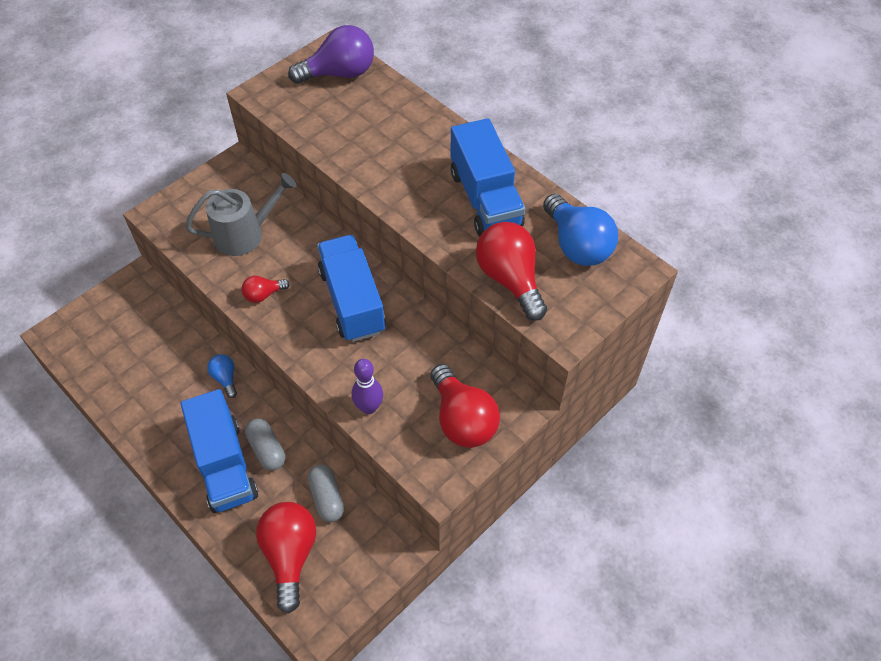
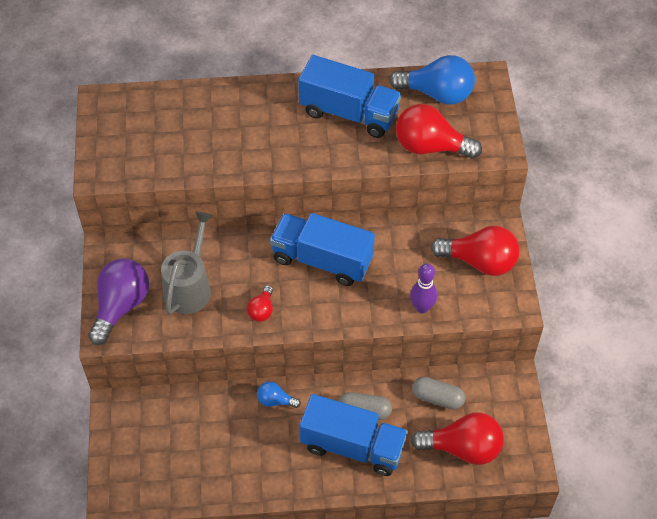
camera: 50 degrees left, 0 degrees up
(290, 555) = (463, 448): red light bulb -> red light bulb turned 150 degrees clockwise
(339, 73) = (134, 114): purple light bulb -> purple light bulb (121, 306)

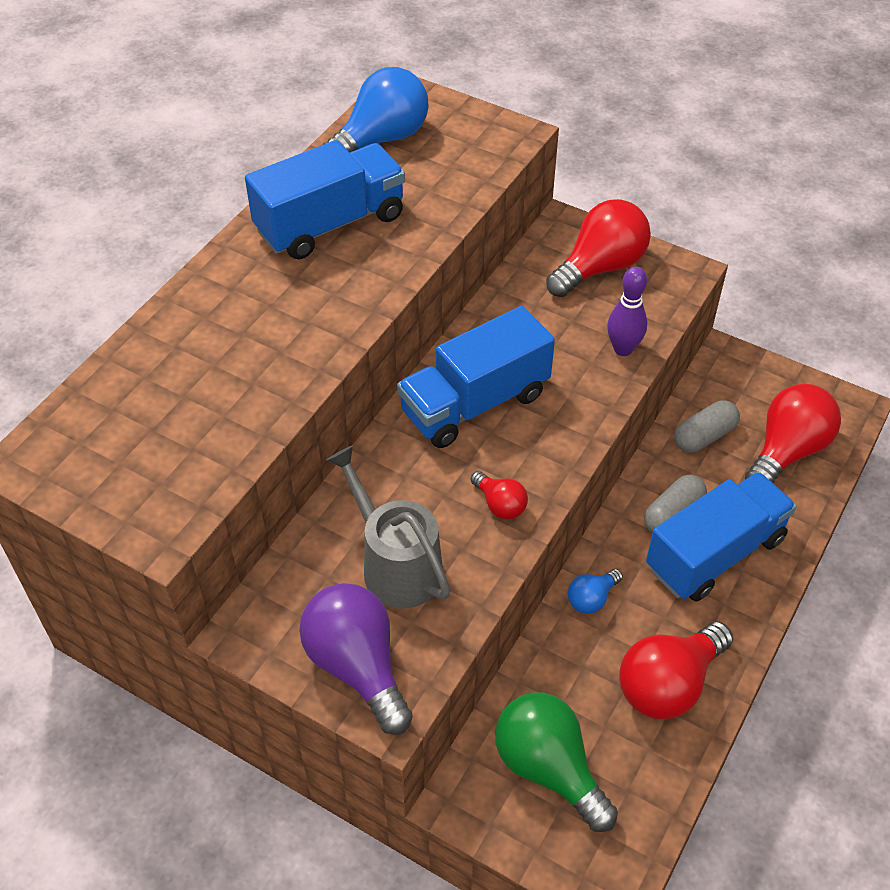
camera: 55 degrees left, 5 degrees down
(158, 436) = (549, 768): none -> green light bulb
(430, 147) = (454, 183): red light bulb -> red light bulb (668, 684)

